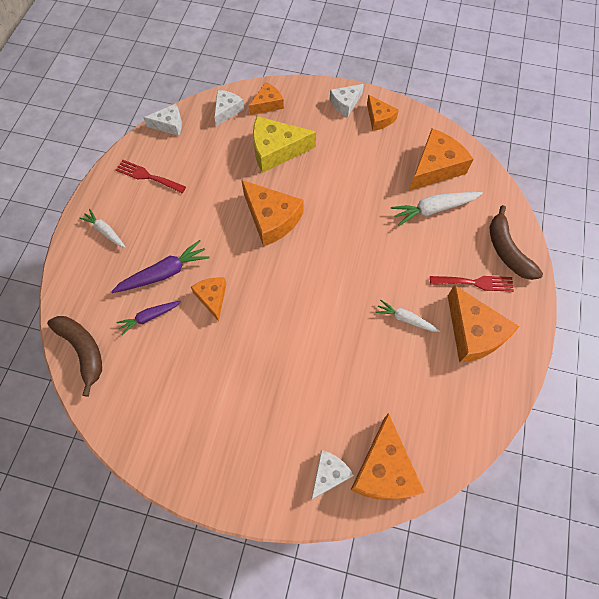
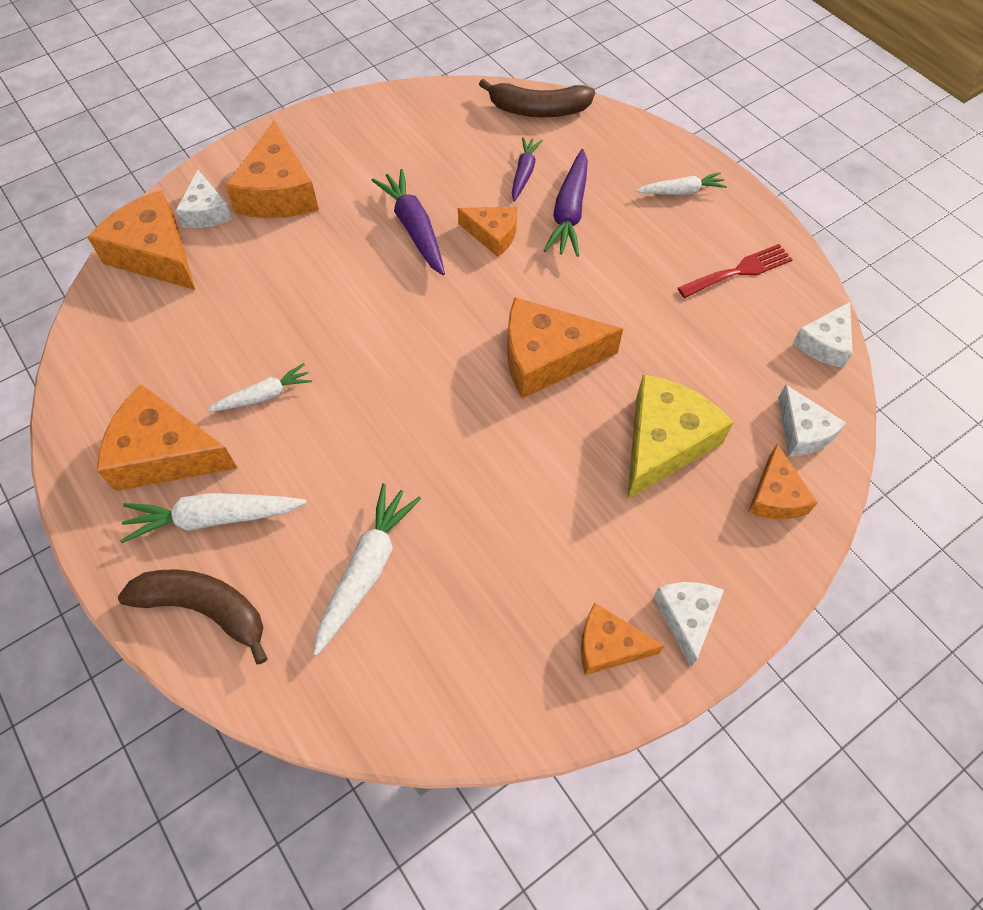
camera: 130 degrees right, 5 degrees down
(241, 341) = (414, 228): none -> purple carrot
(435, 167) = (432, 645): orange cheese -> orange cheese (278, 192)
(475, 283) = (214, 518): red fork -> white carrot

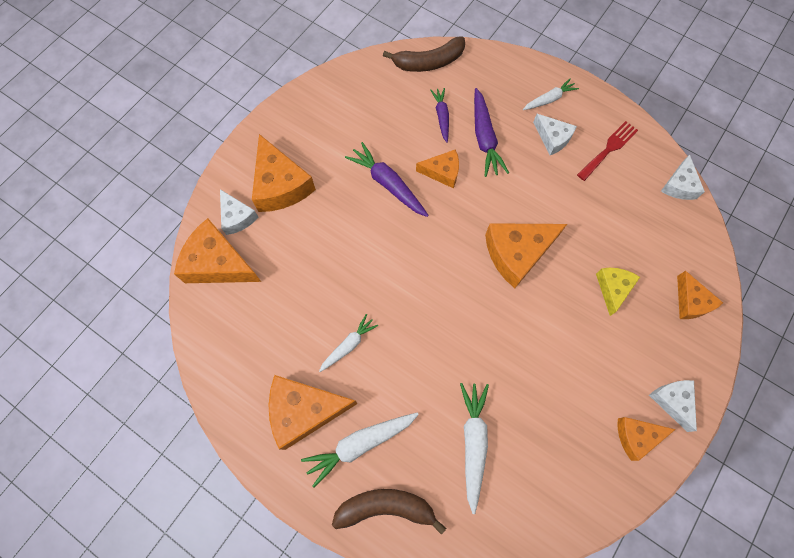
camera: 20 degrees left, 10 degrees up
(664, 442) = (613, 289): yellow cheese -> yellow cheese, size x0.59
(802, 431) = (689, 252): white cheese -> white cheese (552, 138)

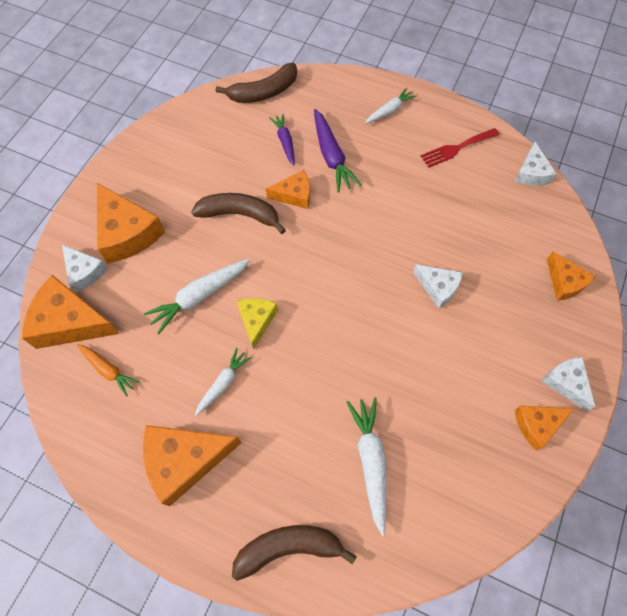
camera: 10 degrees left, 5 degrees down
(247, 314) = (108, 370): none -> orange carrot
(360, 444) = (250, 485): white carrot -> white carrot (199, 297)
(388, 184) = (240, 215): purple carrot -> brown banana
(517, 253) = (383, 262): orange cheese -> none
(552, 138) = (399, 146): white cheese -> white cheese (438, 287)
(609, 149) = (456, 148): red fork -> red fork turned 150 degrees counterclockwise
(613, 289) = (485, 282): yellow cheese -> yellow cheese (256, 320)

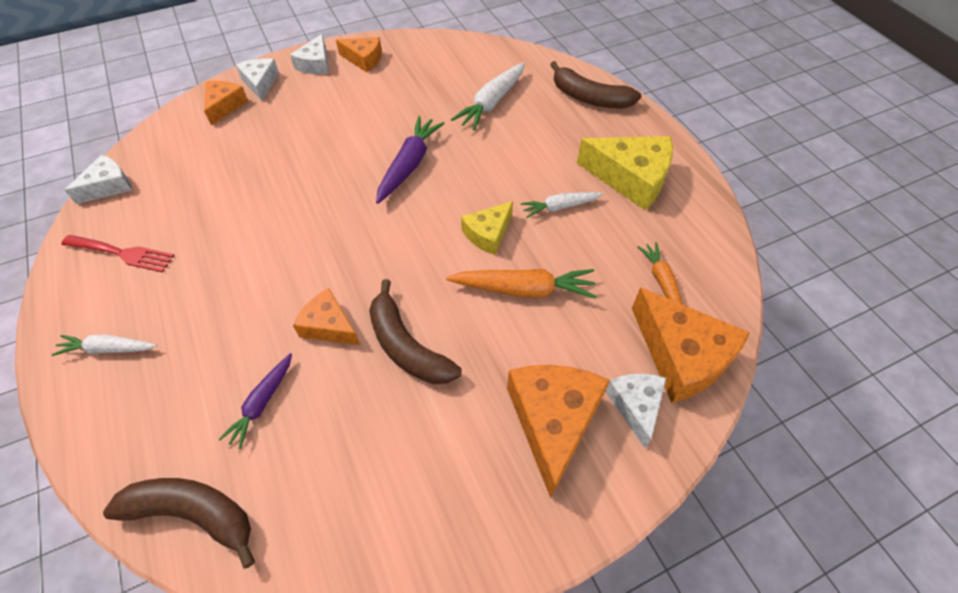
camera: 140 degrees left, 10 degrees down
(185, 460) = (631, 178): orange cheese -> yellow cheese
(199, 297) = (524, 289): white carrot -> orange carrot
(331, 156) = (239, 341): purple carrot -> purple carrot (409, 164)
(438, 287) = (313, 160): white cheese -> white cheese (260, 83)

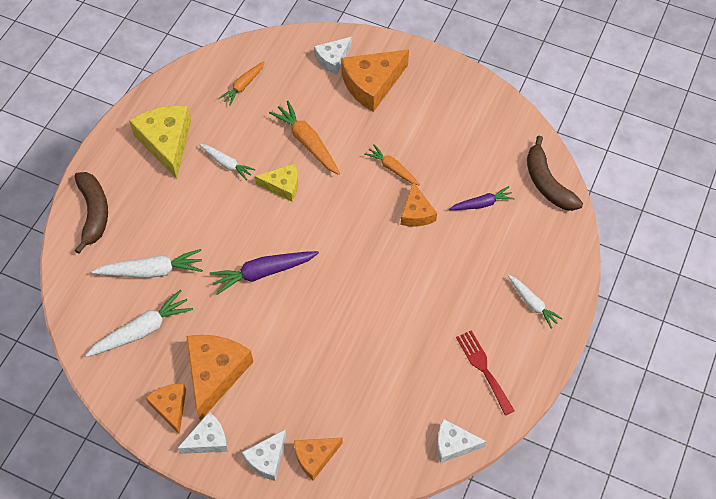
camera: 130 degrees left, 5 degrees up
(407, 346) = (392, 168): brown banana -> orange carrot
(443, 74) = (142, 330): none -> white carrot
(681, 356) = (286, 56): orange cheese -> orange cheese (215, 373)

